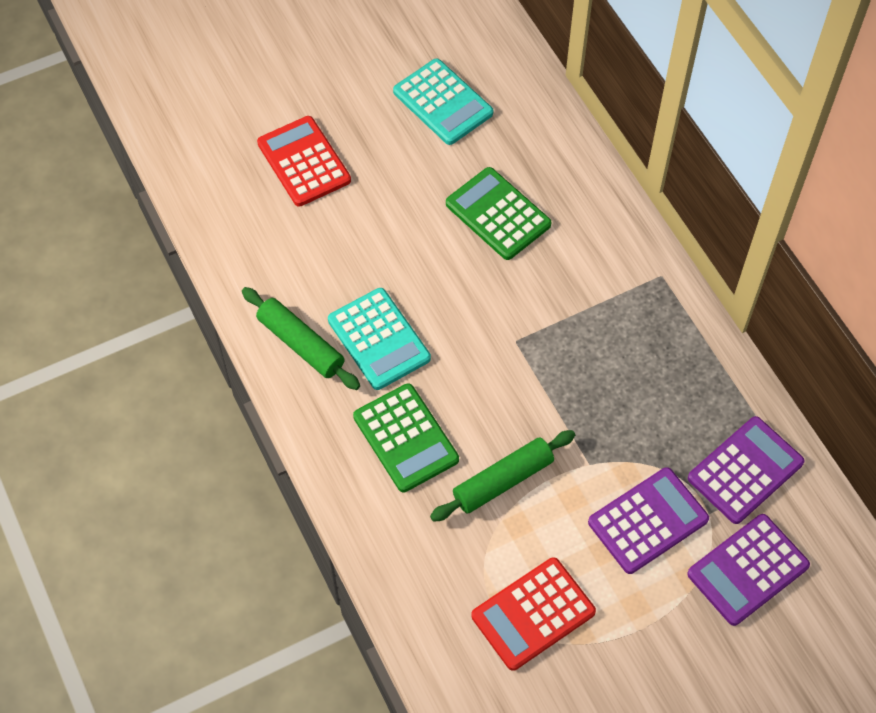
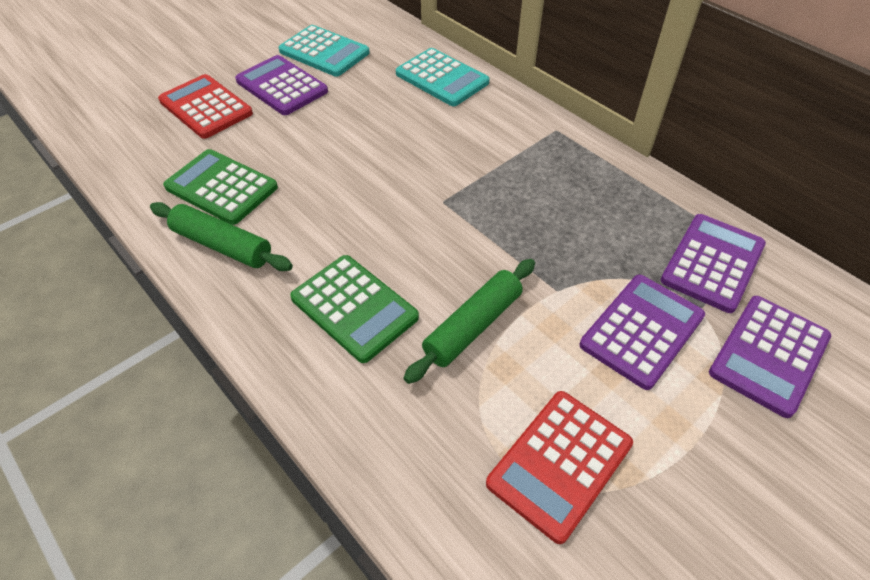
camera: 15 degrees left, 10 degrees down
(379, 339) = (304, 226): turquoise calculator -> turquoise calculator (442, 78)
(387, 147) = (282, 86): none -> purple calculator
(498, 214) = (394, 113): green calculator -> green calculator (221, 187)

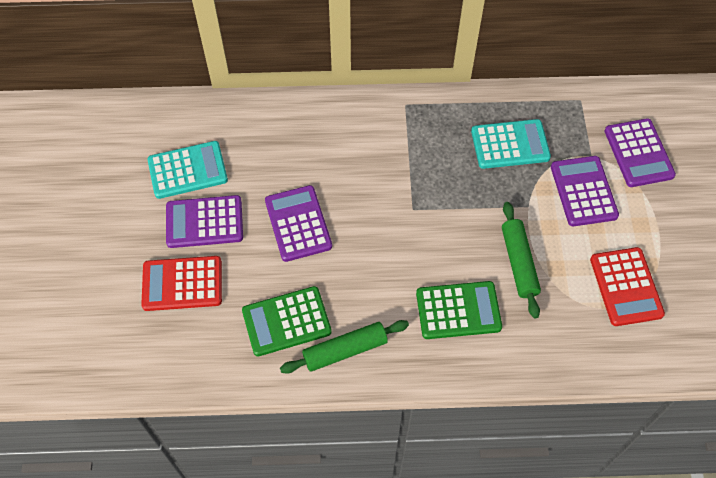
camera: 50 degrees left, 10 degrees up
(442, 78) = (293, 124): turquoise calculator -> turquoise calculator (510, 145)
(712, 263) = (569, 123): purple calculator -> purple calculator (298, 223)

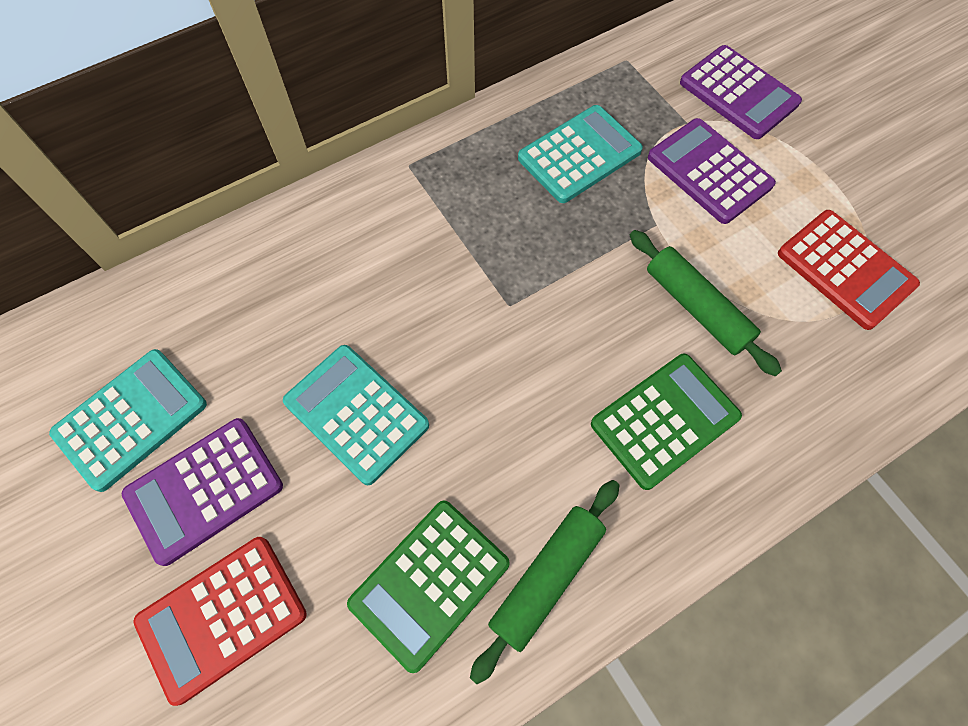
camera: 30 degrees left, 5 degrees up
(298, 223) = (356, 413): purple calculator -> turquoise calculator

